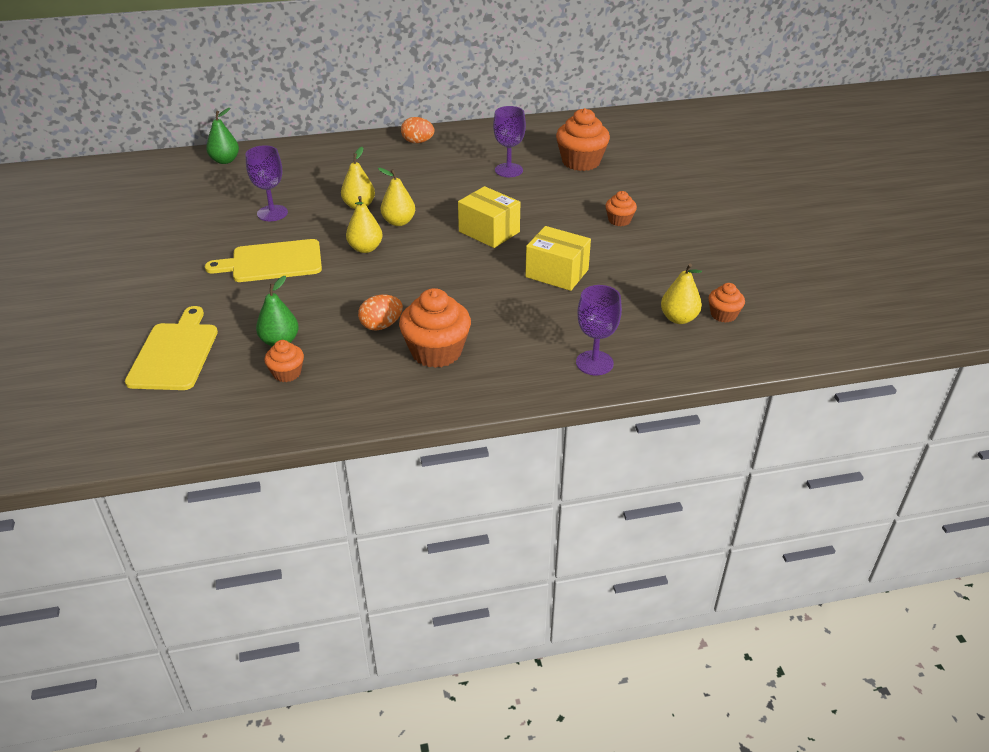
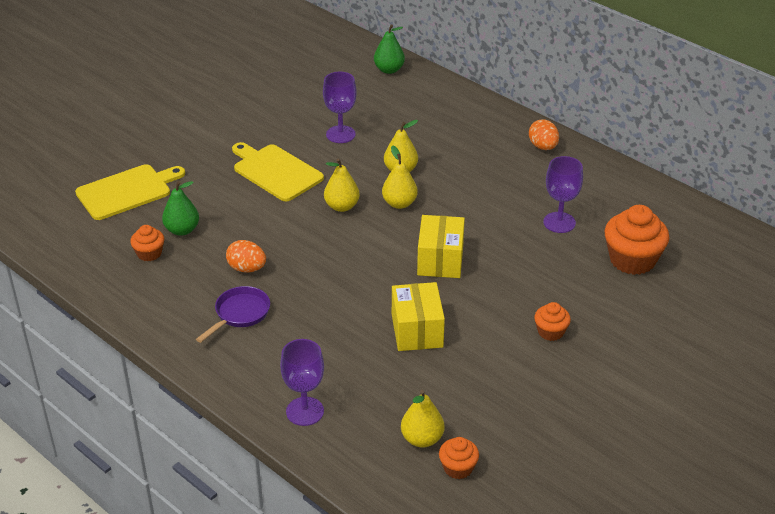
camera: 55 degrees right, 0 degrees up
(436, 352) = (240, 314): orange cupcake -> purple pan

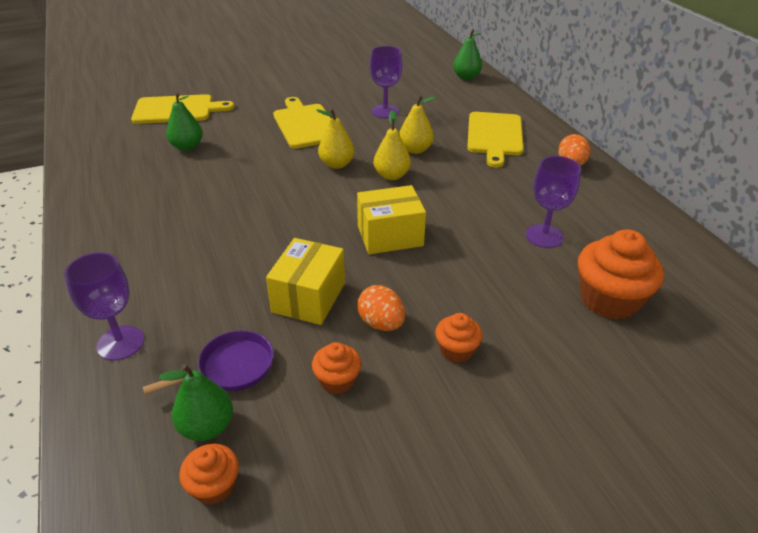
camera: 25 degrees right, 0 degrees up
(149, 253) = (143, 157): orange cupcake -> orange cupcake (337, 380)
(240, 314) = (161, 227): purple pan -> purple pan (231, 368)
(247, 268) = (206, 191): orange egg -> orange egg (381, 323)
(422, 439) = (207, 427): yellow pear -> green pear
(440, 260) = (390, 236): yellow box -> yellow box turned 45 degrees clockwise
(461, 135) = (494, 136): none -> yellow cutting board

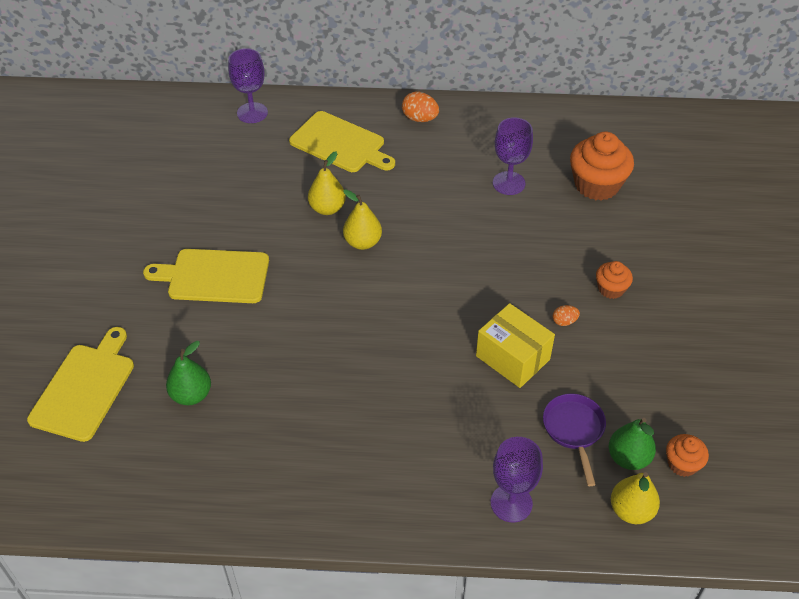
camera: 65 degrees left, 10 degrees up
(336, 164) = (316, 276): yellow pear -> yellow pear (631, 510)
(337, 380) = (613, 367): orange cupcake -> none
(381, 323) = (564, 321): orange egg -> orange egg, size x0.58
(385, 111) = (233, 202): purple goblet -> purple goblet (252, 113)
(390, 236) = (457, 277): yellow box -> none
(466, 77) = (205, 111): green pear -> none

